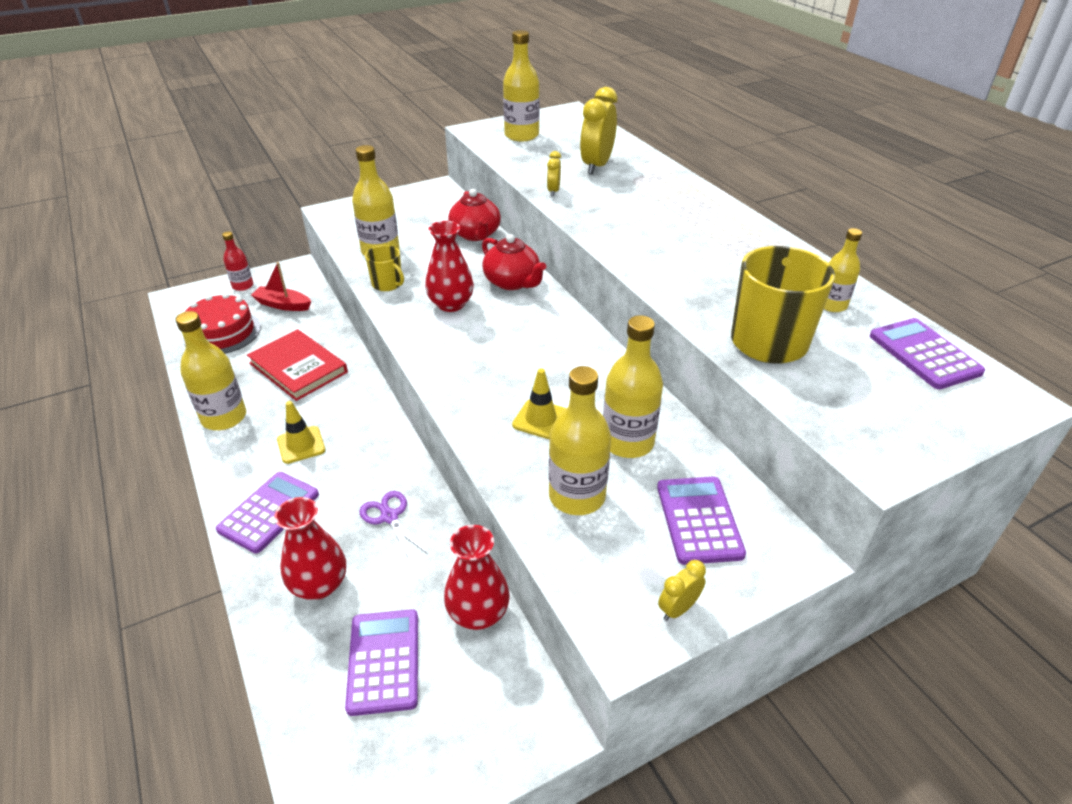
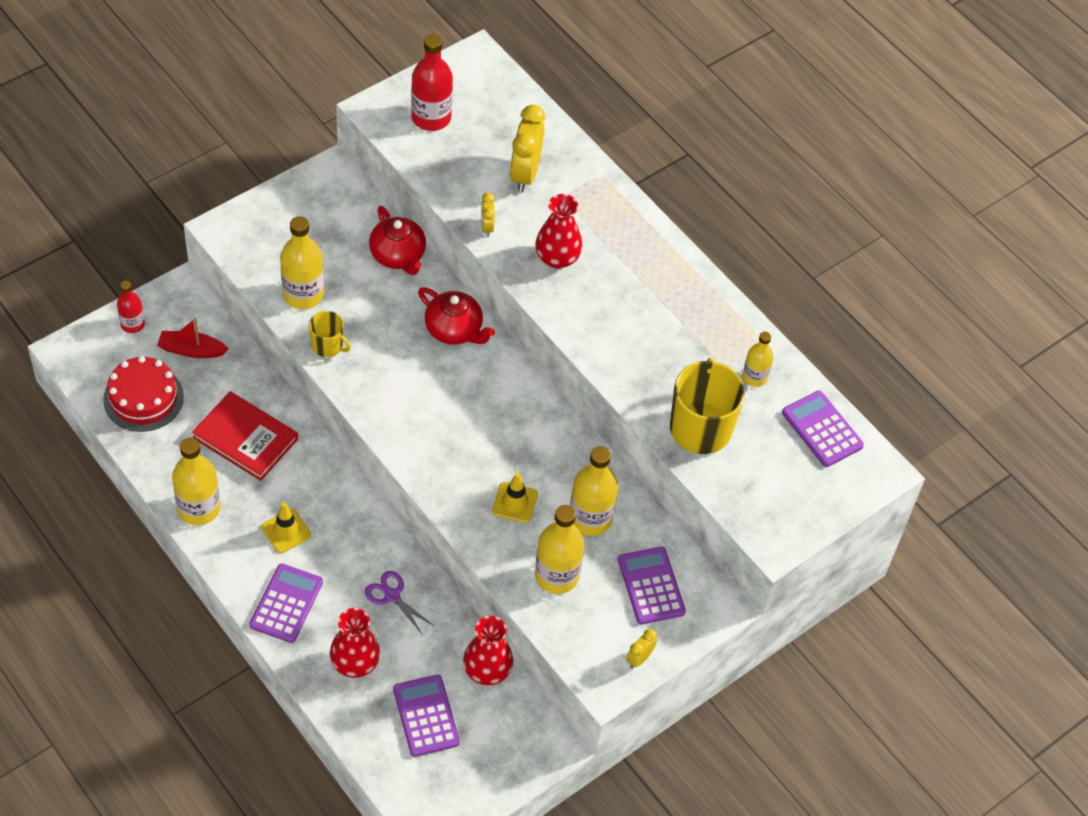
camera: 15 degrees left, 15 degrees up
(451, 304) = (400, 369): red vase -> red vase (557, 258)
(521, 135) = (431, 118): yellow bottle -> red bottle

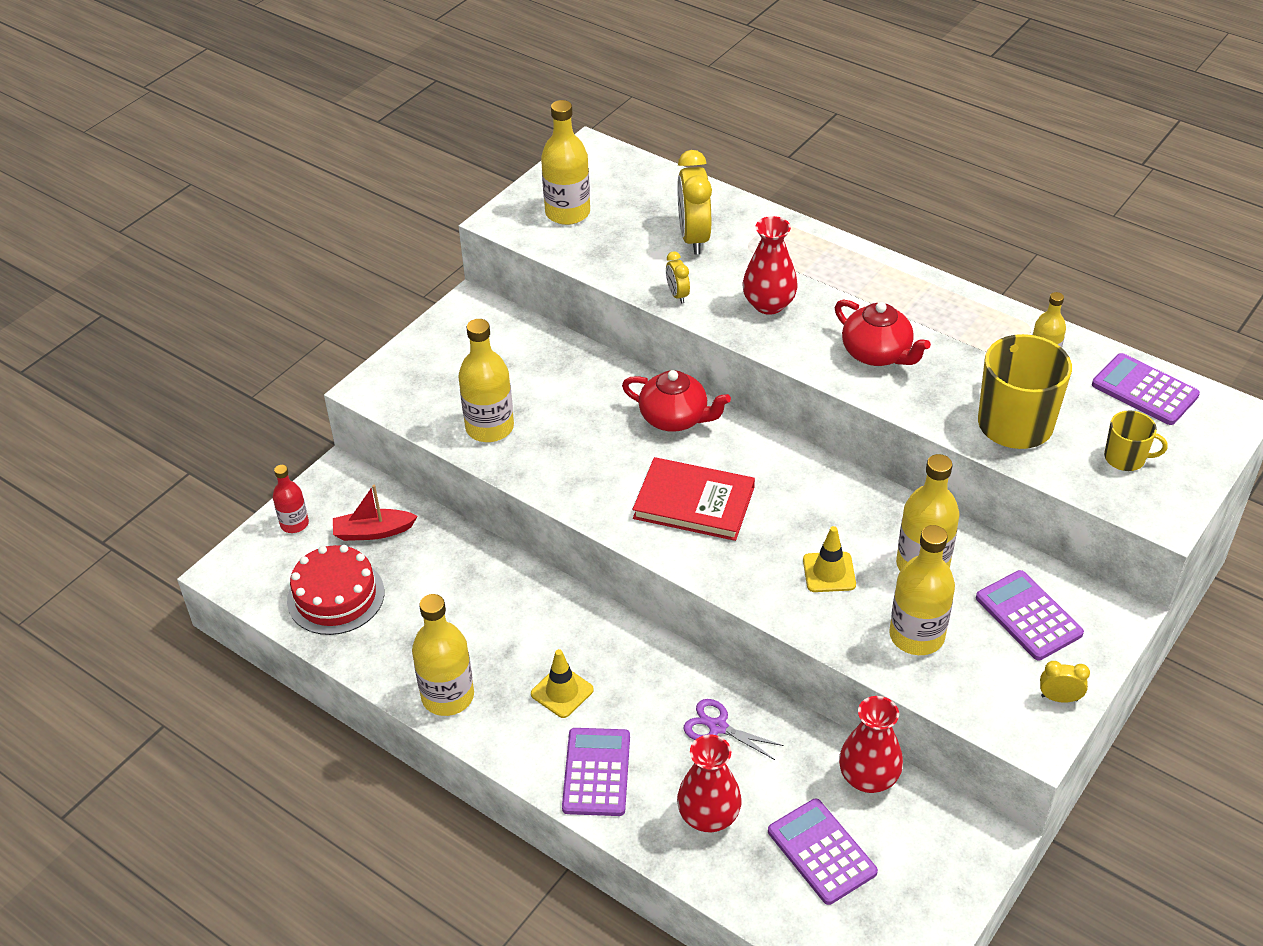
camera: 10 degrees left, 10 degrees down
(245, 438) = (472, 606): red book -> red book (694, 503)
(328, 345) = (540, 470): yellow mug -> yellow mug (1125, 458)
(398, 256) = (579, 364): red teapot -> red teapot (877, 354)
(431, 118) = (567, 213): red bottle -> yellow bottle
(639, 658) = (1059, 698): yellow clock -> yellow clock turned 75 degrees clockwise

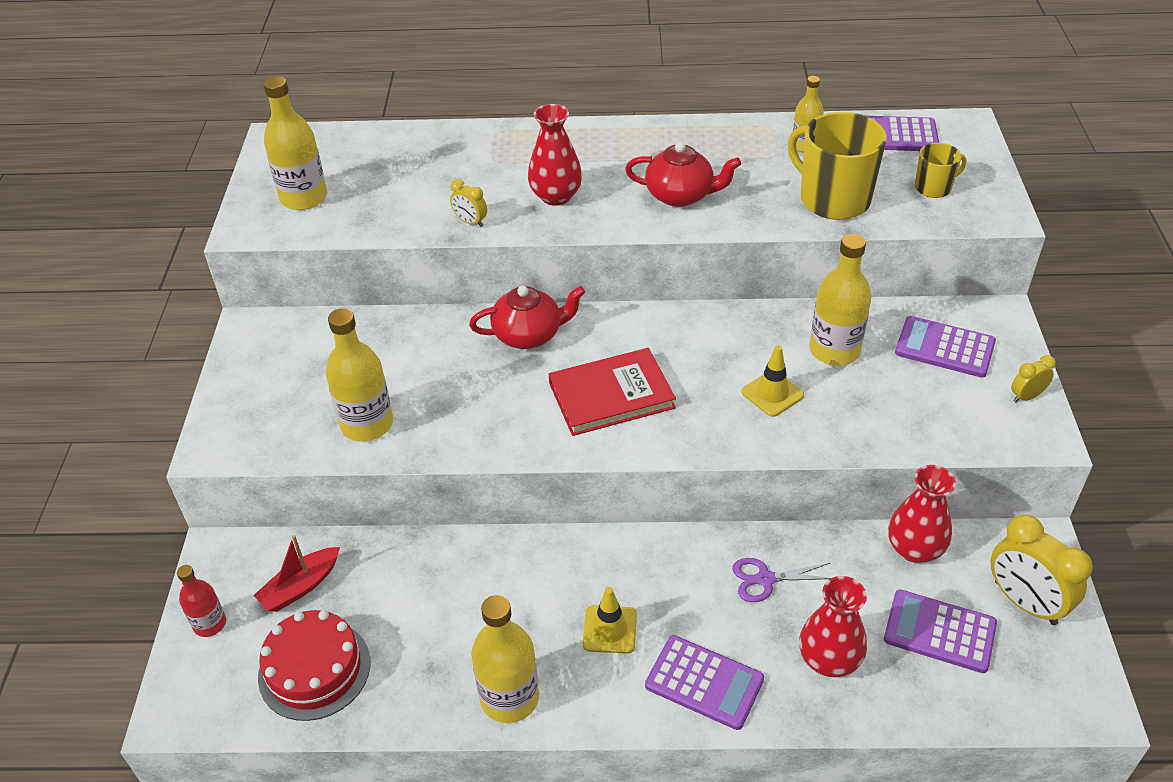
camera: 35 degrees left, 0 degrees up
(596, 772) = (704, 682): purple calculator -> purple calculator turned 150 degrees clockwise
(693, 238) = (440, 172): yellow clock -> yellow clock (1024, 602)
(916, 636) = (885, 407): yellow bottle -> none

